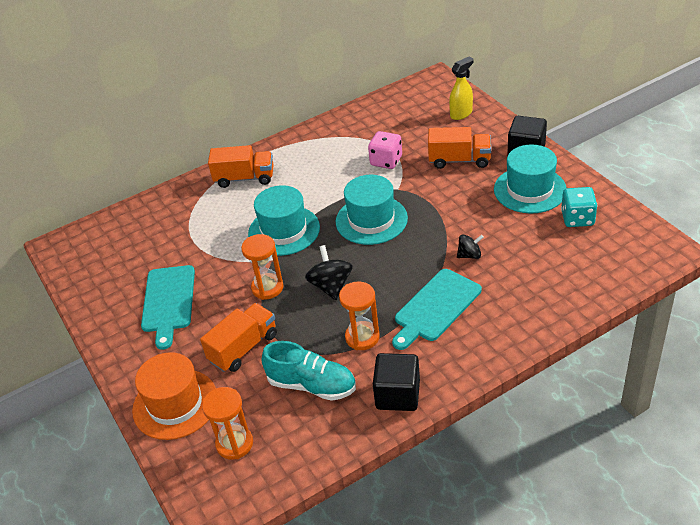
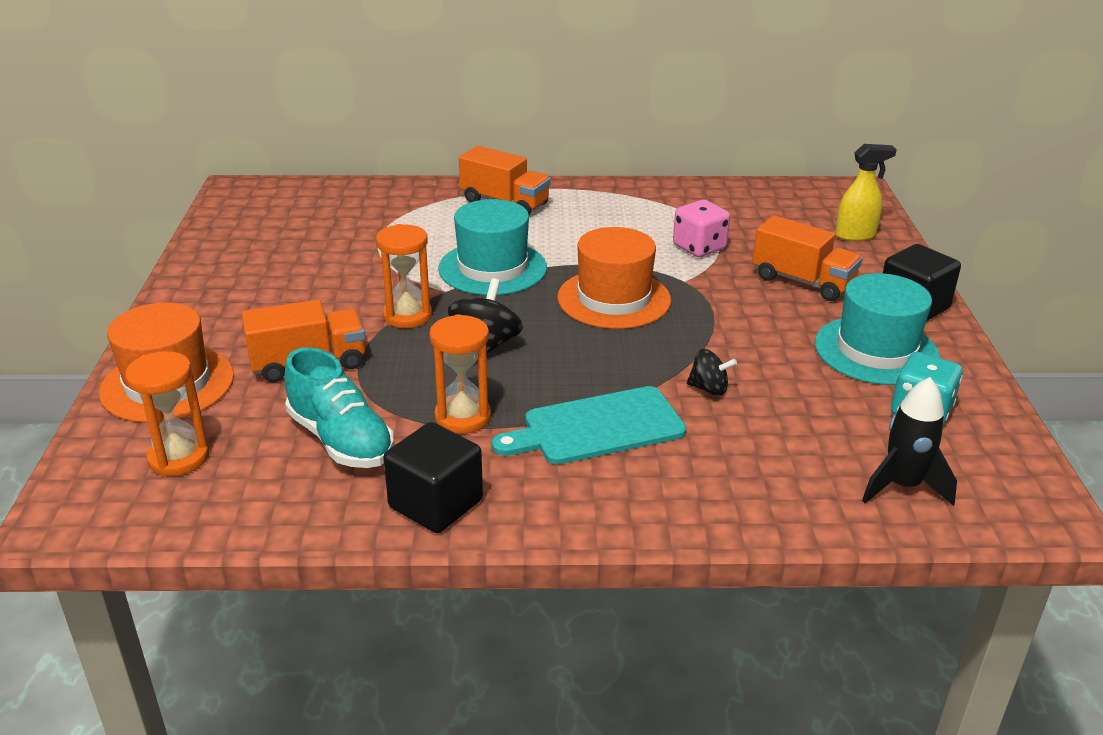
camera: 25 degrees right, 10 degrees down
(168, 302) = (283, 283): turquoise cutting board -> none
(371, 220) = (614, 299): turquoise hat -> orange hat
(600, 267) = (902, 486): none -> black rocket

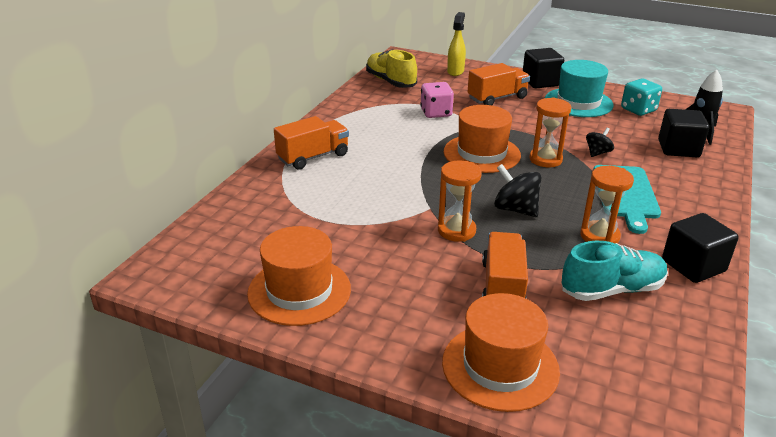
camera: 65 degrees left, 0 degrees up
(179, 458) = (614, 373): orange hourglass -> orange hourglass (545, 159)
(246, 257) = (299, 291): none -> orange hat
(492, 268) = (410, 183): turquoise hat -> none
(758, 200) = (390, 82): none -> yellow shoe
(807, 467) = (678, 149): none -> black cube

